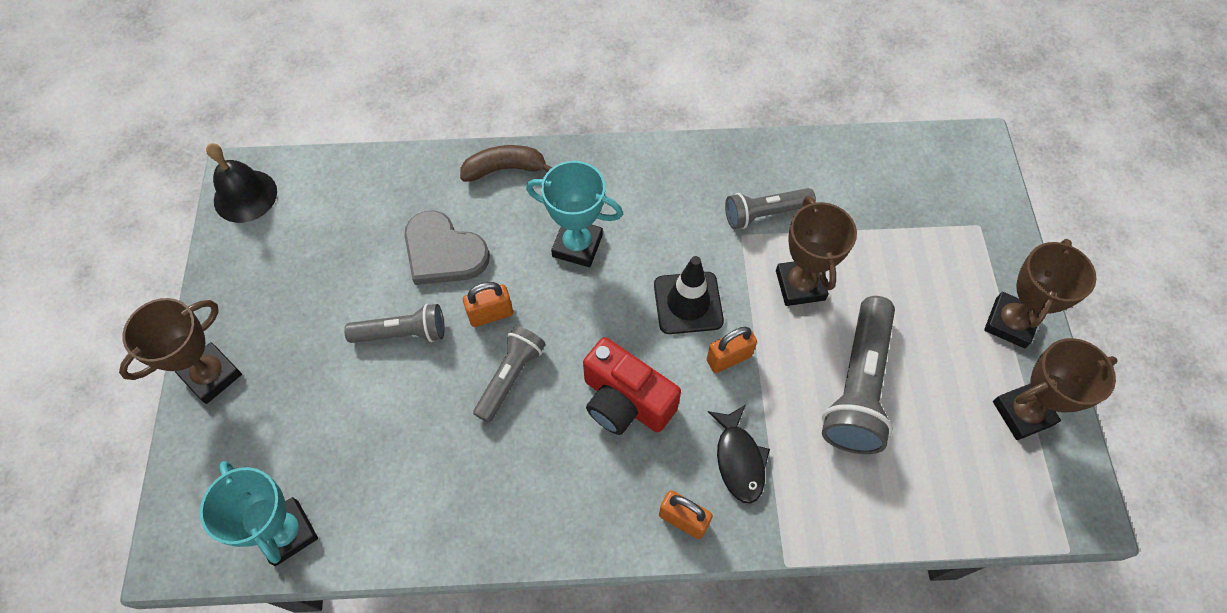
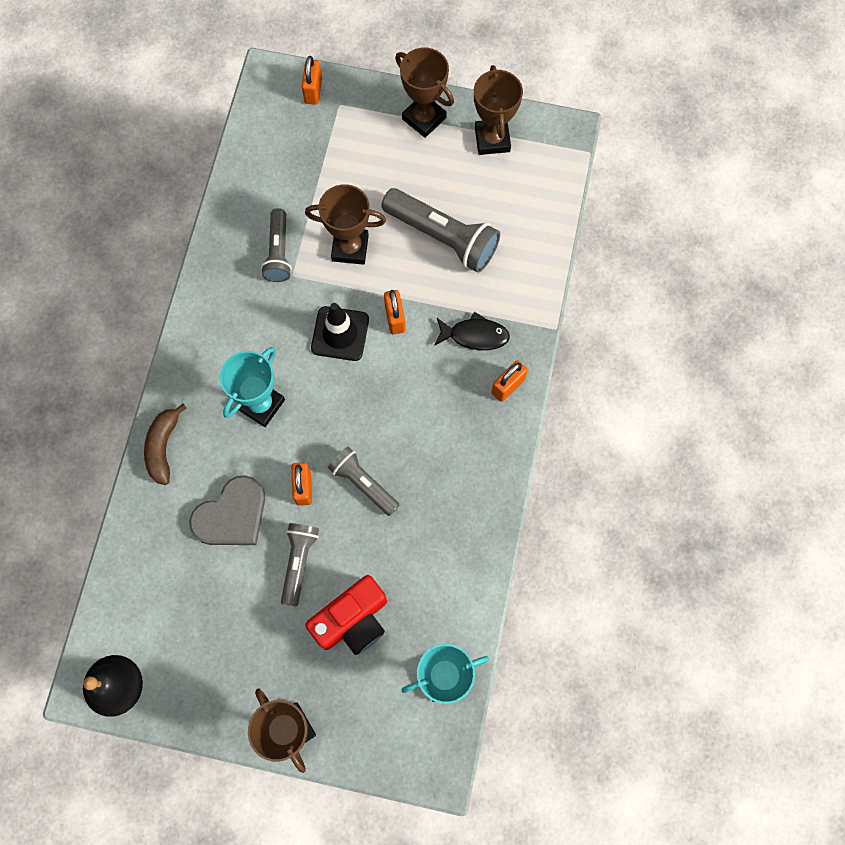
camera: 75 degrees left, 10 degrees up
(625, 401) = (408, 402): red camera -> red camera (353, 620)
(983, 193) = (313, 91): none -> orange padlock

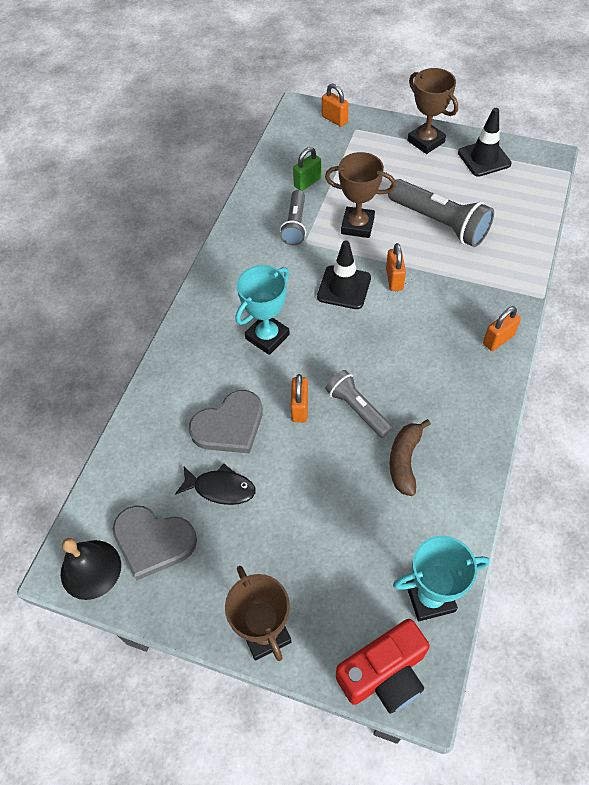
camera: 10 degrees right, 15 degrees down
(163, 447) = (174, 363): brown banana -> brown banana (405, 461)
(170, 650) = (153, 541): none -> grey heart
(288, 190) = (307, 182): none -> green padlock
(299, 562) = (289, 472): grey flashlight -> none
(313, 91) = (334, 119): orange padlock -> orange padlock turned 60 degrees counterclockwise
(353, 620) = (338, 532): red camera -> red camera (384, 674)
(475, 335) = (467, 297): black fish -> black fish (220, 488)
(492, 139) = (484, 158): brown trophy -> black traffic cone

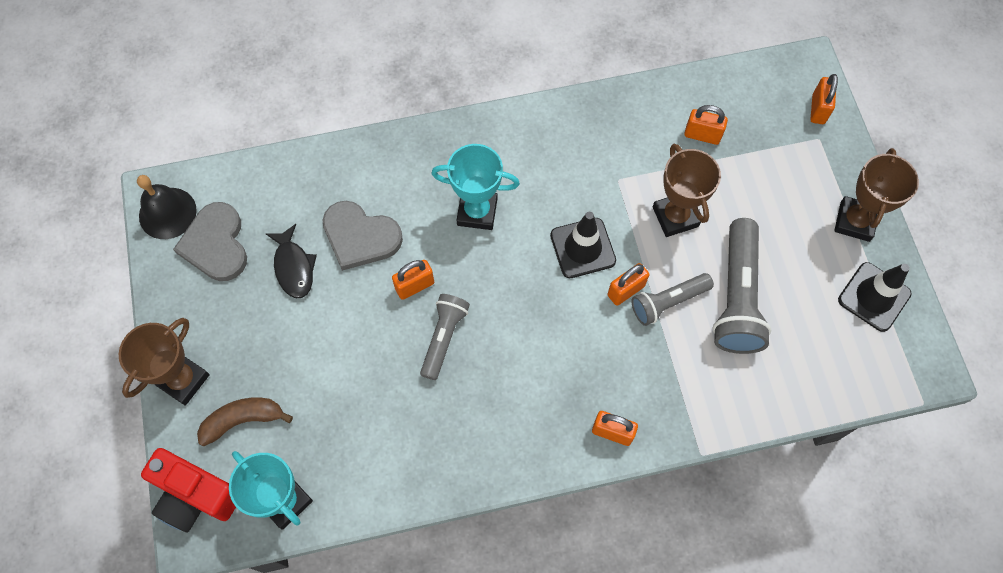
camera: 55 degrees right, 10 degrees up
(295, 225) = (634, 157): grey flashlight -> grey flashlight (668, 302)
(307, 182) = (702, 135): green padlock -> orange padlock
(405, 461) = (411, 410): brown banana -> brown banana (243, 420)

